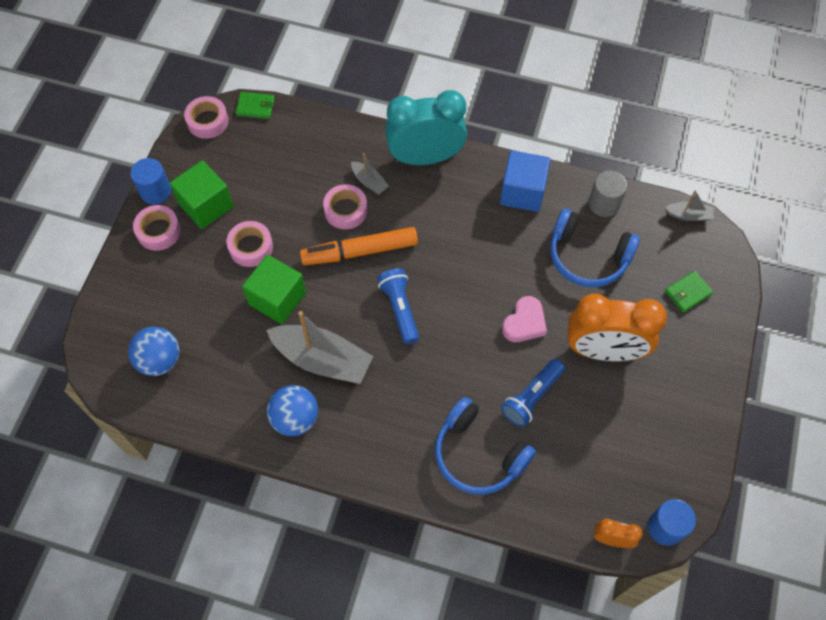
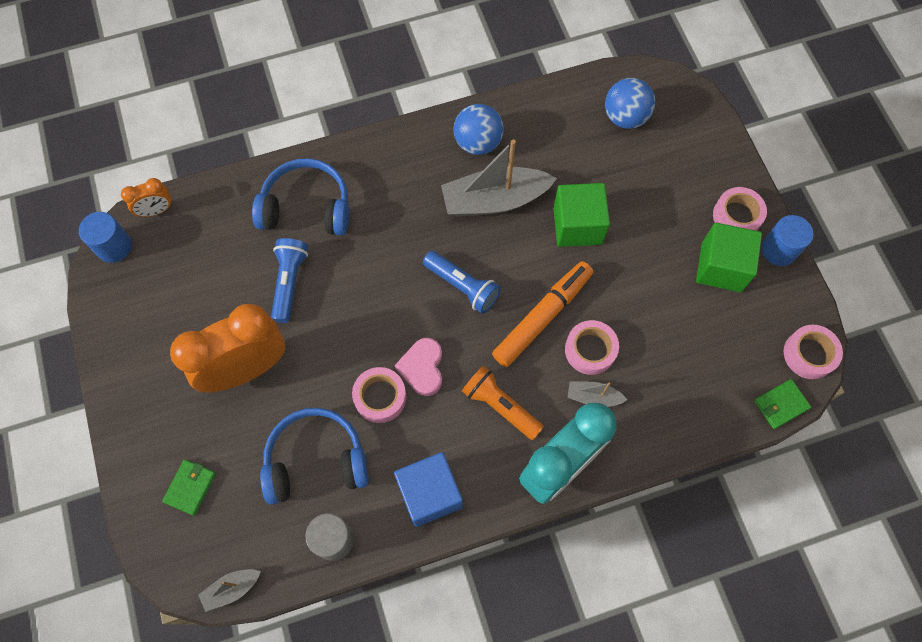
camera: 145 degrees right, 5 degrees up
(251, 247) = (643, 255): pink tape -> pink tape (380, 397)
(436, 214) = (500, 406): none -> orange flashlight
(524, 323) = (338, 348): pink heart -> pink heart (422, 368)

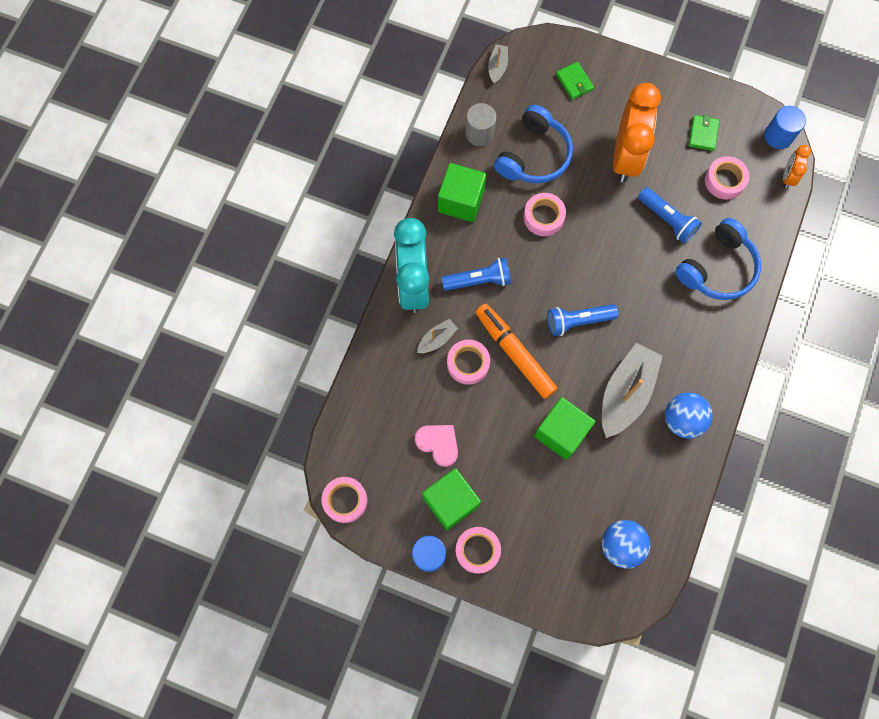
camera: 130 degrees right, 5 degrees up
(204, 261) = (724, 181): none -> pink tape
(422, 368) = (541, 254): pink heart -> pink heart (438, 444)
(429, 494) = (461, 201): blue cube -> green cube
(500, 406) = (479, 280): orange flashlight -> blue flashlight
(542, 317) = (515, 353): orange marker -> orange marker turned 150 degrees clockwise
(781, 404) = (332, 449): green wallet -> green wallet (703, 134)

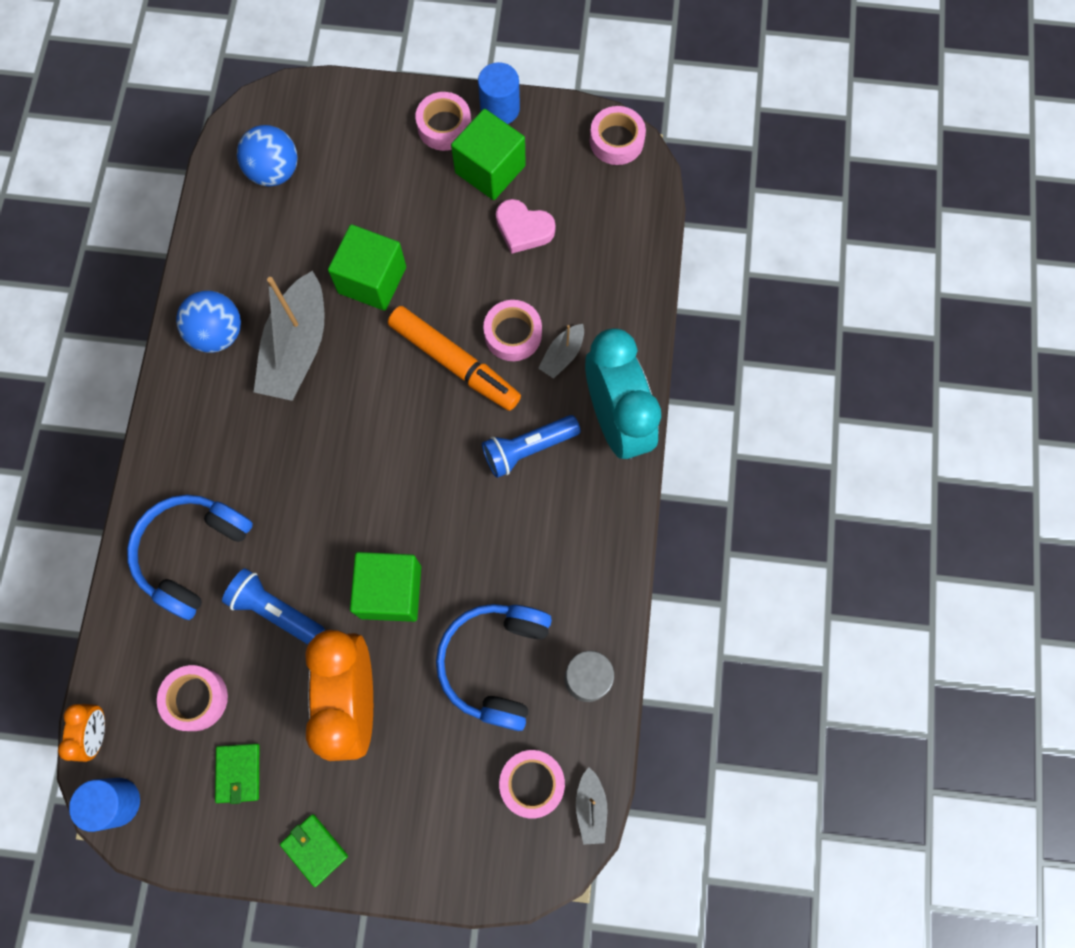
camera: 165 degrees right, 0 degrees up
(461, 201) = (585, 560): green cube -> green cube (390, 591)
(543, 217) = (459, 566): pink tape -> pink tape (532, 783)
(574, 82) = (460, 813): green wallet -> green wallet (314, 849)
(577, 321) = (379, 426): blue flashlight -> none

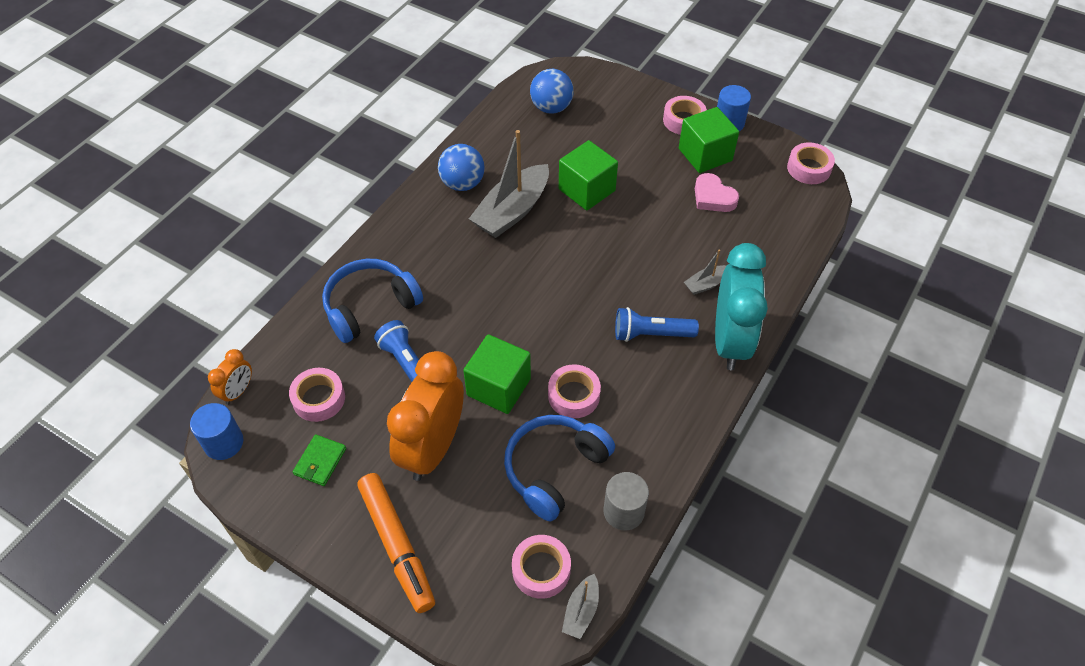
camera: 25 degrees right, 20 degrees down
(314, 849) = (345, 541): green wallet -> none
(454, 363) = (621, 260): orange marker -> orange marker (397, 545)
(513, 334) = (674, 258): pink tape -> pink tape (573, 395)

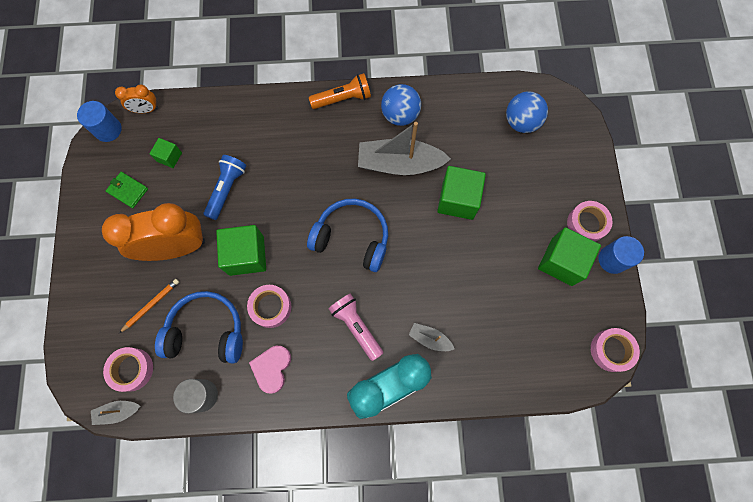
camera: 55 degrees right, 20 degrees up
(319, 399) = (169, 157): pink tape -> green cube
(320, 461) = (128, 190): green wallet -> green wallet turned 45 degrees clockwise
(370, 306) = (256, 134): blue headphones -> blue headphones (352, 238)
(397, 545) = (99, 274): orange marker -> none
(401, 216) = (343, 98): none -> orange flashlight
(480, 509) = (151, 305): none -> orange pencil
(651, 334) = (356, 326): blue flashlight -> pink flashlight
(713, 197) = (521, 294): pink heart -> pink heart (272, 368)

